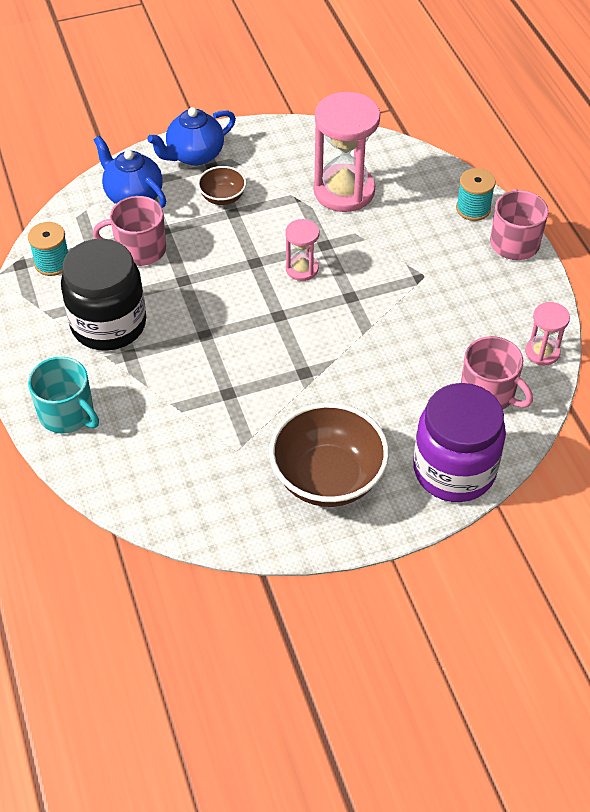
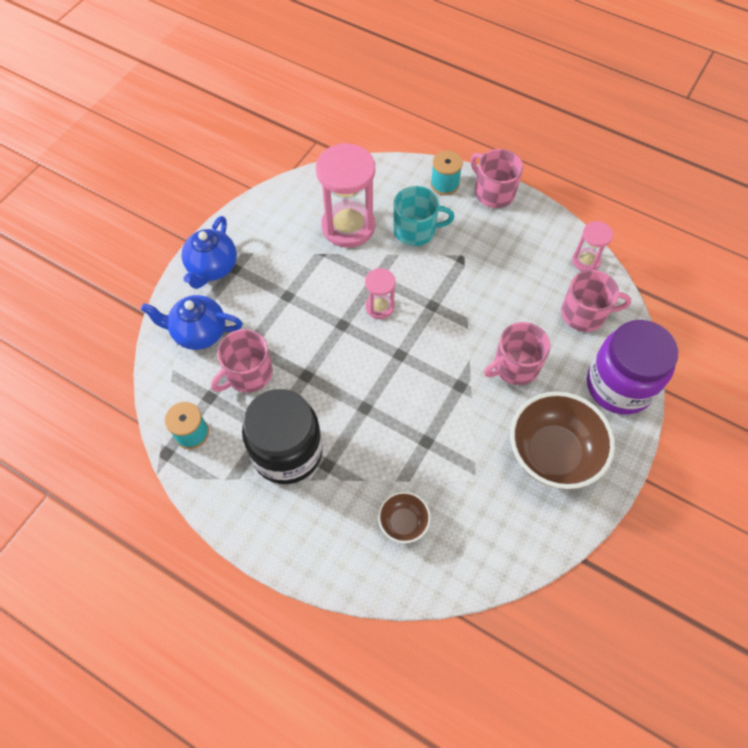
camera: 40 degrees left, 10 degrees up
(67, 414) = (330, 549): turquoise mug -> turquoise mug (416, 230)
(222, 197) = (268, 288): brown bowl -> brown bowl (403, 522)
(371, 390) = (515, 366): none -> pink mug

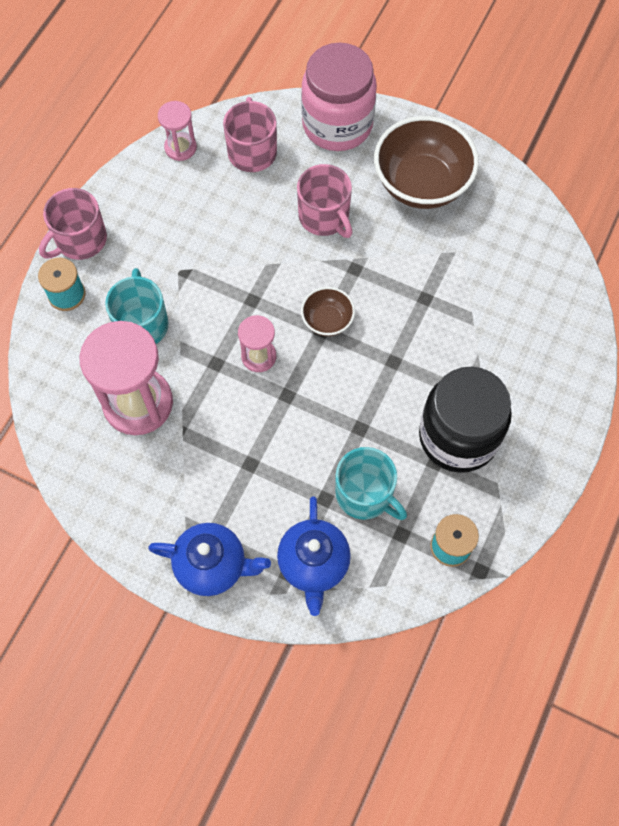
camera: 95 degrees left, 5 degrees up
(248, 374) = (365, 494): pink mug -> turquoise mug
(403, 522) = (517, 315): brown bowl -> brown bowl (327, 321)
(619, 385) = (337, 125): purple jar -> pink jar

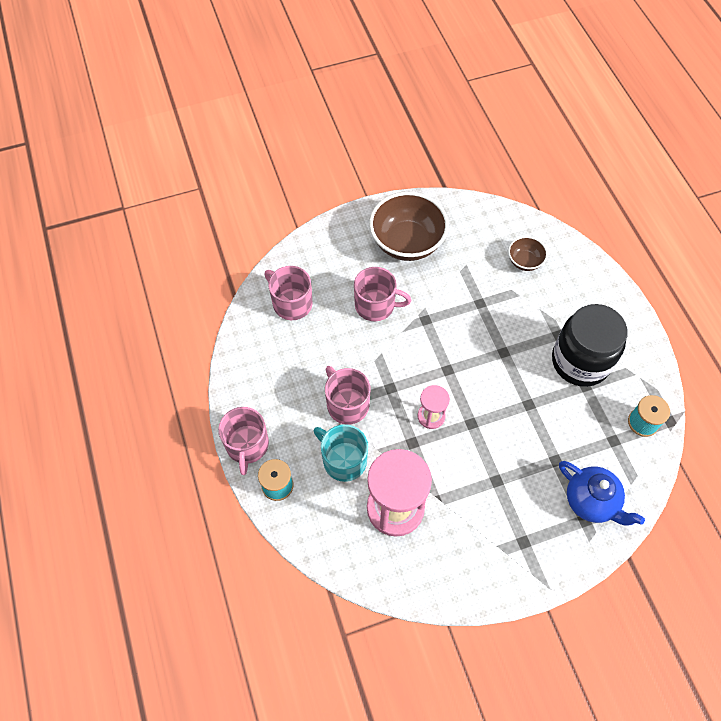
camera: 45 degrees left, 5 degrees down
(180, 147) = (245, 337): pink hourglass -> none
(199, 280) = (347, 404): none -> pink mug
(212, 565) = (543, 557): blue teapot -> none
(327, 321) = (444, 362): brown bowl -> brown bowl (524, 261)
(337, 125) = (323, 247): pink jar -> none
(365, 494) = (572, 437): turquoise mug -> none

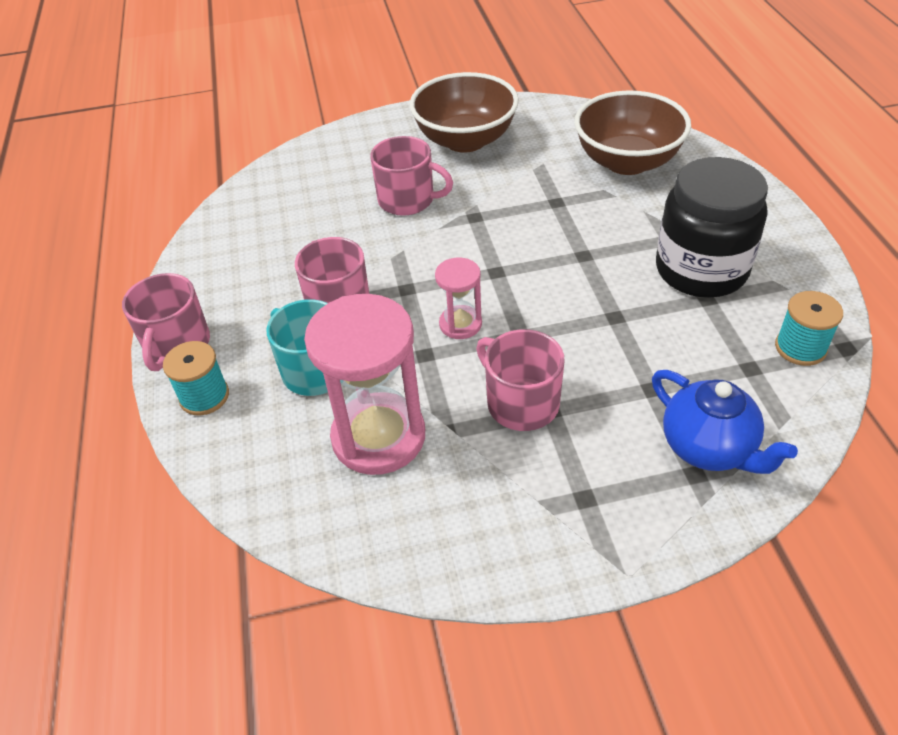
camera: 10 degrees right, 15 degrees down
(291, 303) = (292, 194): pink mug -> pink mug (521, 403)
(524, 261) = (627, 162): brown bowl -> brown bowl, size x2.01

